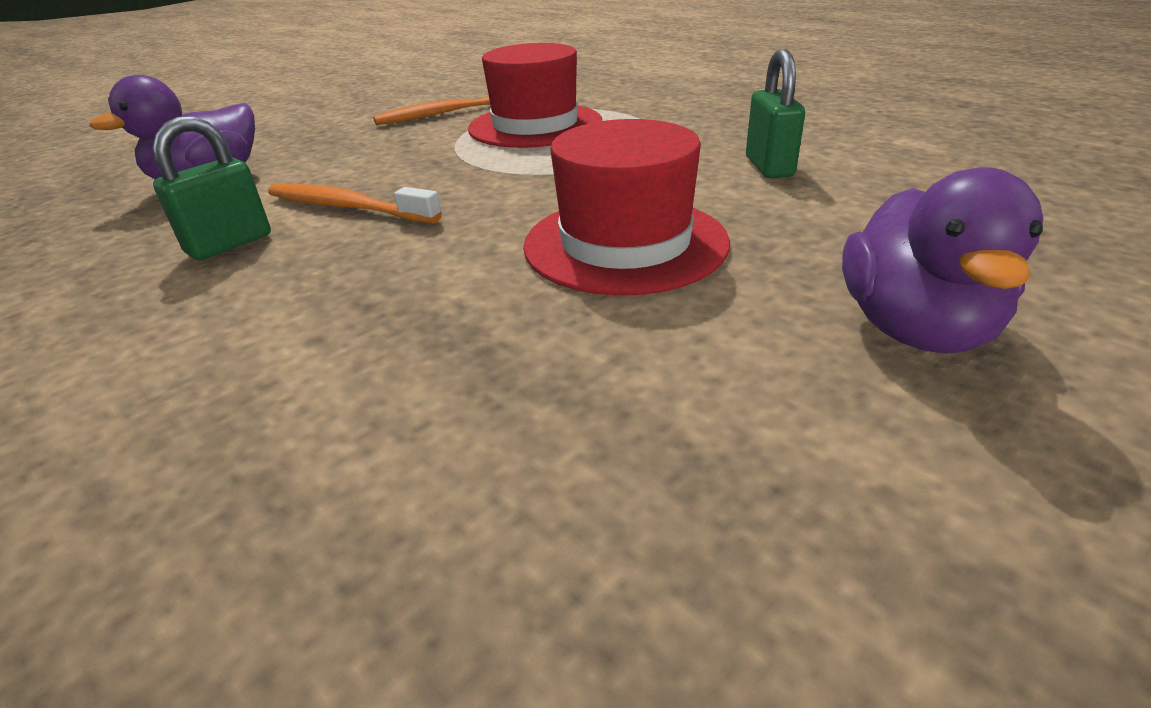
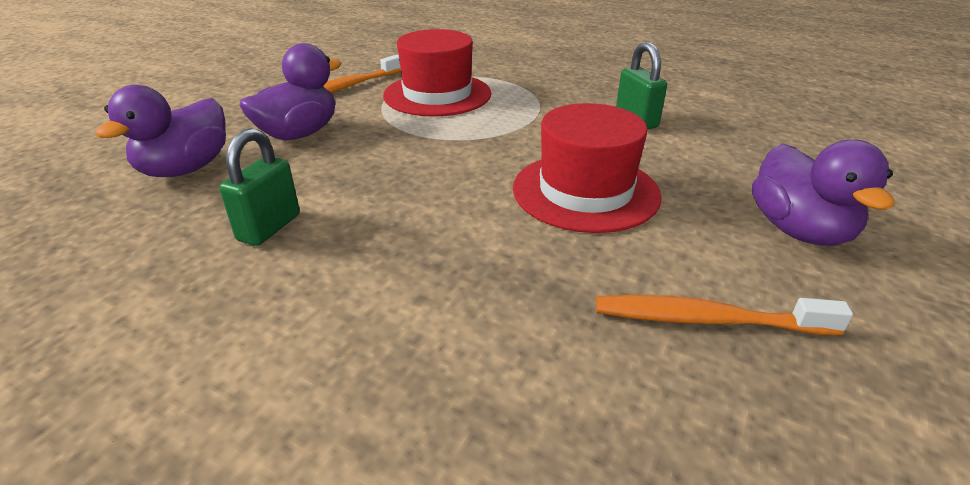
camera: 20 degrees left, 0 degrees up
(348, 156) = (299, 134): none -> purple duck
(348, 207) = (344, 183): orange toothbrush -> orange toothbrush (707, 319)

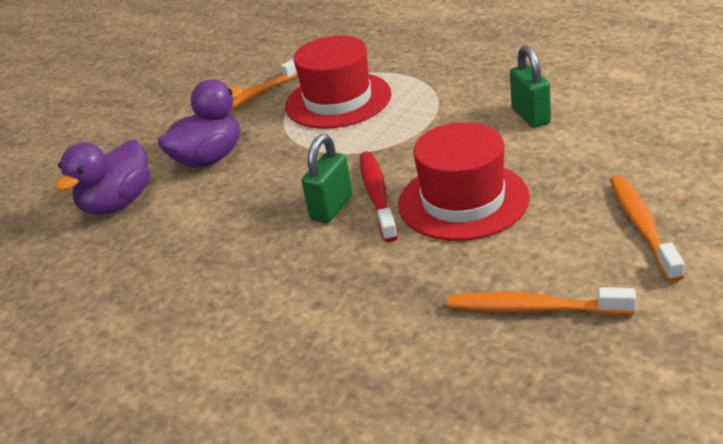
camera: 10 degrees right, 0 degrees up
(269, 227) = (195, 254): green padlock -> green padlock (331, 208)
(487, 180) = (377, 195): none -> red toothbrush
(799, 230) = (642, 226): purple duck -> orange toothbrush

